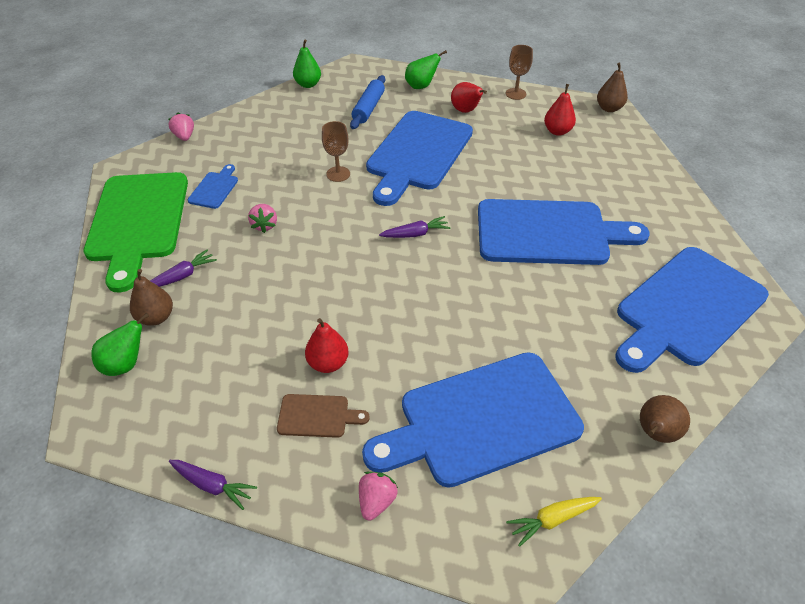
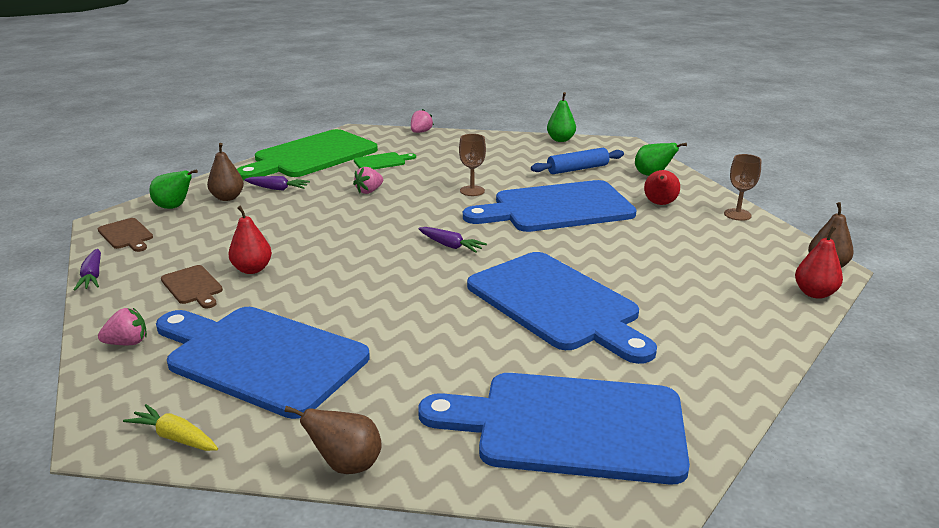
camera: 50 degrees right, 20 degrees down
(146, 426) = (126, 235): none -> brown cutting board
(215, 188) = (382, 162): blue cutting board -> green cutting board
(557, 131) = (724, 254): red pear -> red pear (814, 293)

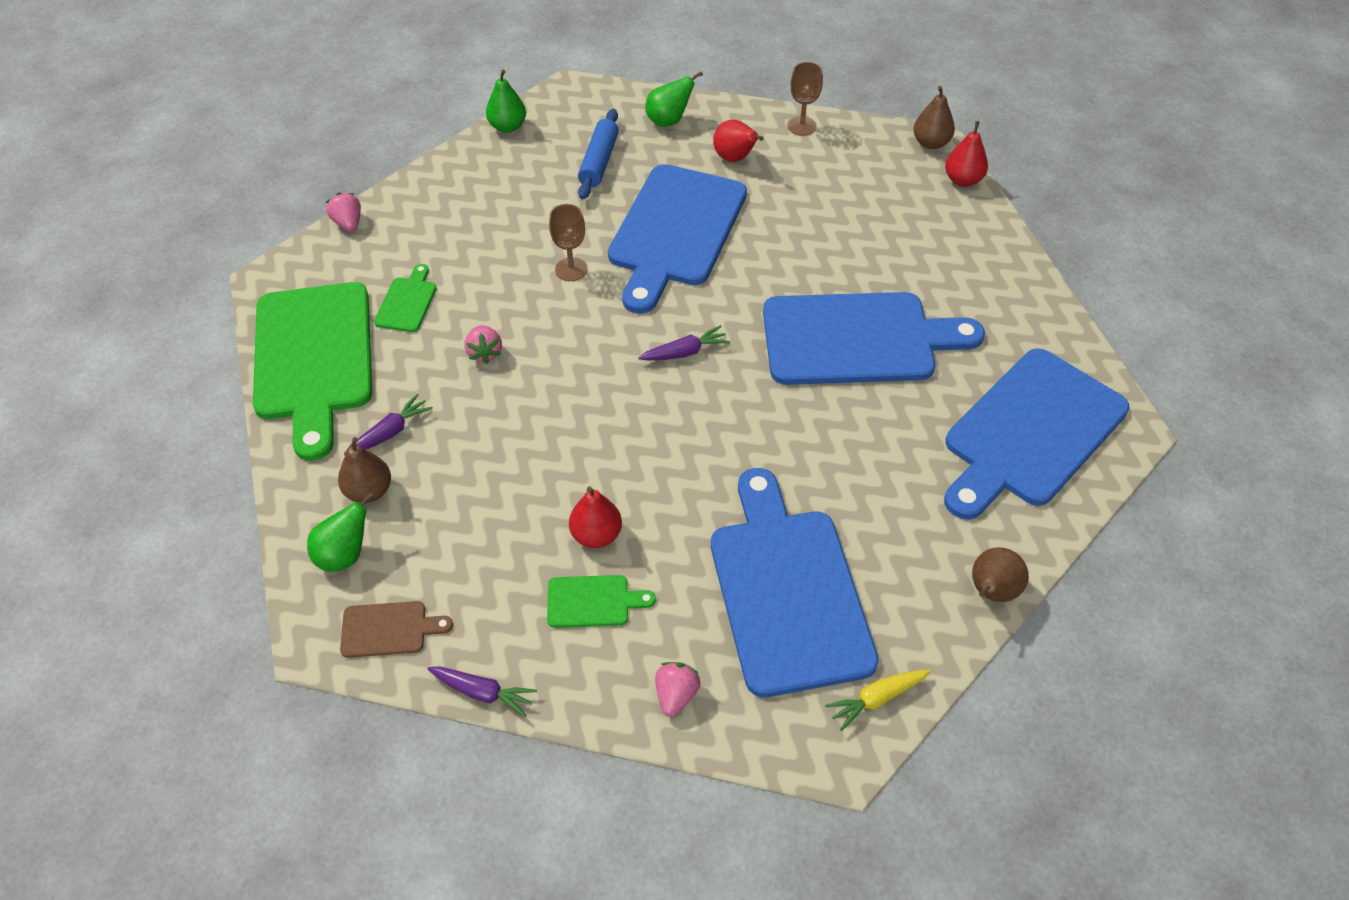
camera: 55 degrees left, 25 degrees up
(192, 286) = (593, 602): brown cutting board -> green cutting board
(261, 357) = (788, 591): blue cutting board -> blue cutting board turned 105 degrees clockwise

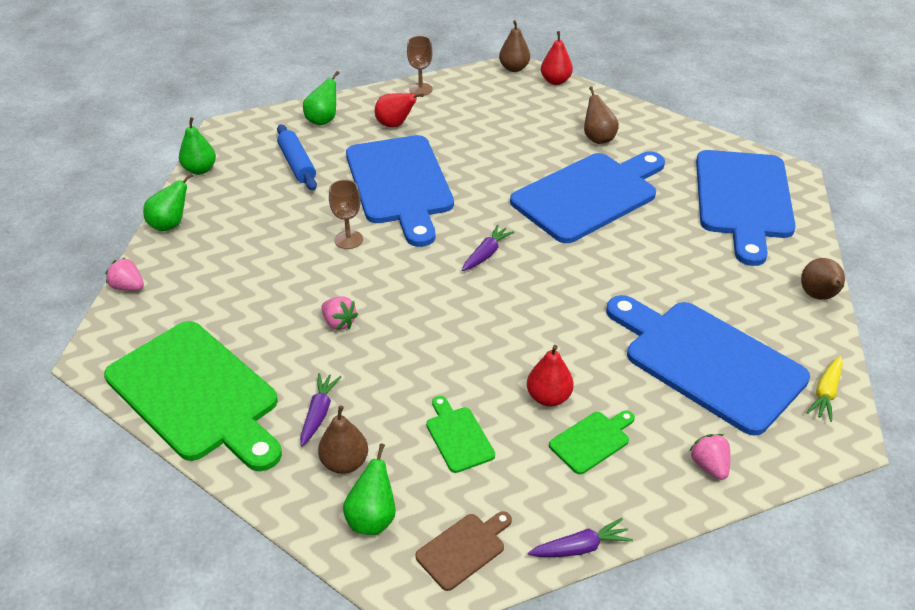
camera: 35 degrees left, 10 degrees down
(407, 302) = (238, 318): green cutting board -> green cutting board (458, 436)
(433, 175) = (170, 224): none -> green pear
(938, 275) = (598, 138): none -> brown pear

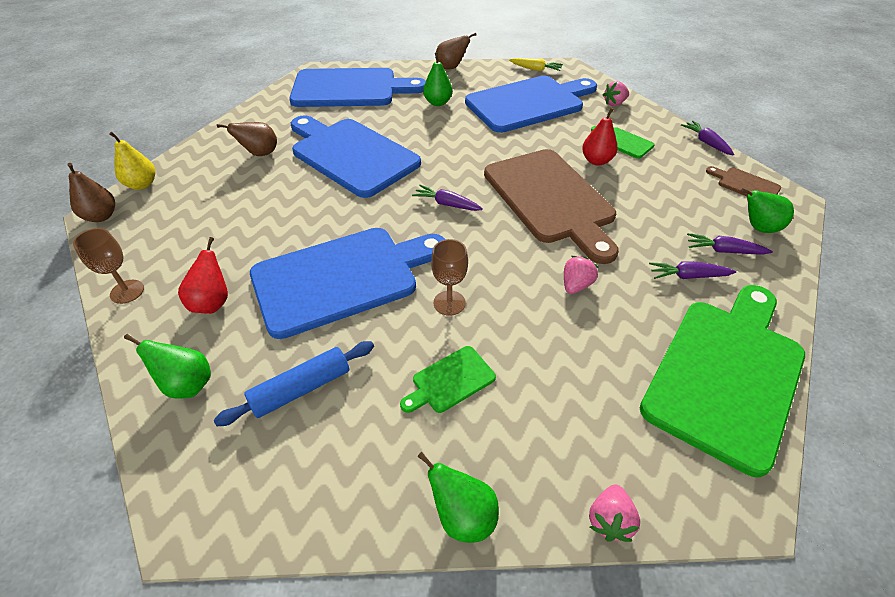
camera: 100 degrees left, 5 degrees up
(200, 170) = (316, 523): green pear -> green pear (438, 103)
(345, 463) = (724, 251): brown pear -> purple carrot
(458, 436) = (658, 197): green cutting board -> green cutting board (450, 381)
(476, 334) = (550, 199): none -> brown cutting board
(555, 81) = (142, 184): red pear -> yellow pear
(707, 361) = (529, 103): blue cutting board -> blue cutting board turned 150 degrees counterclockwise

